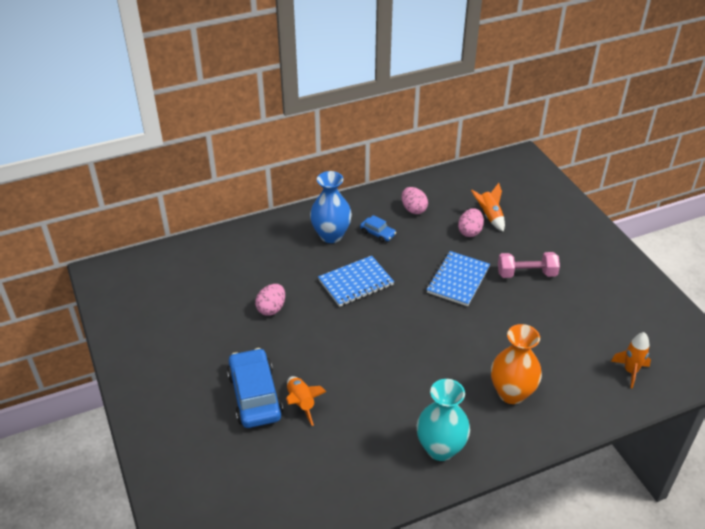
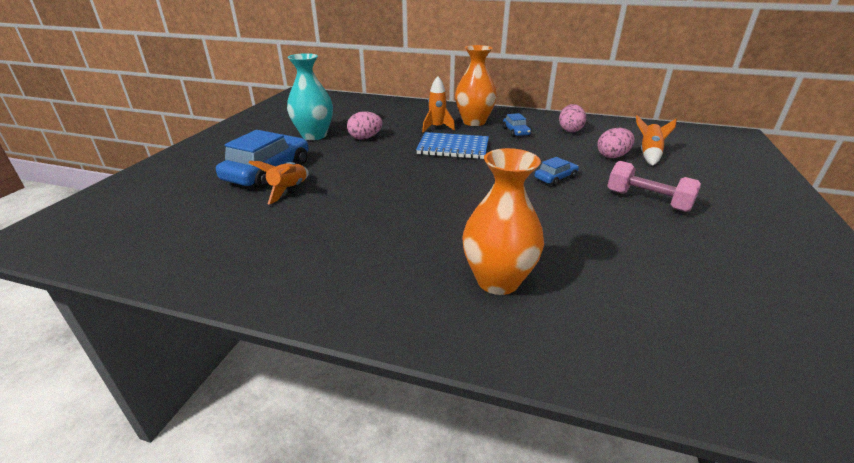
camera: 40 degrees right, 10 degrees down
(331, 235) = (474, 122): blue vase -> orange vase
(440, 448) = (343, 282): turquoise vase -> turquoise vase (314, 135)
(458, 280) = (555, 178): blue notebook -> blue car
(630, 371) = (724, 351): orange rocket -> orange rocket (437, 128)

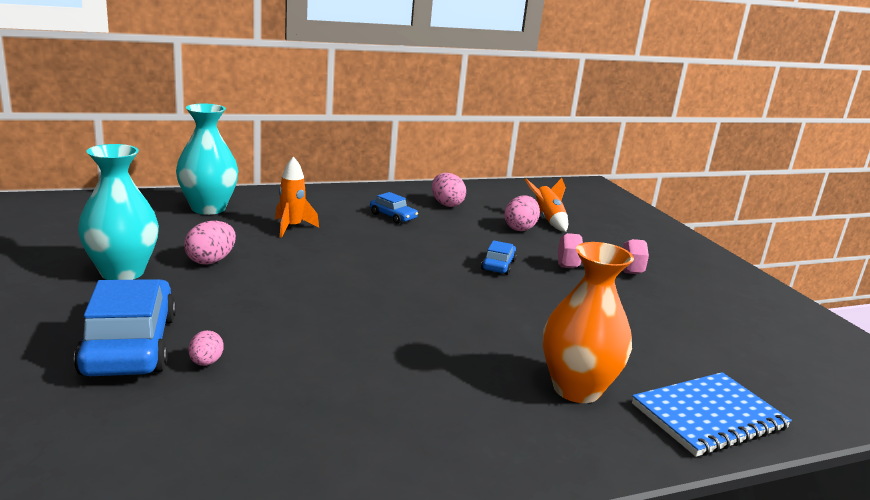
camera: 40 degrees left, 10 degrees down
(289, 190) = (206, 362): orange rocket -> pink egg
(403, 110) = (208, 208): none -> turquoise vase
(453, 148) = (348, 252): blue notebook -> blue notebook (709, 417)
(474, 122) = (328, 211): orange vase -> none

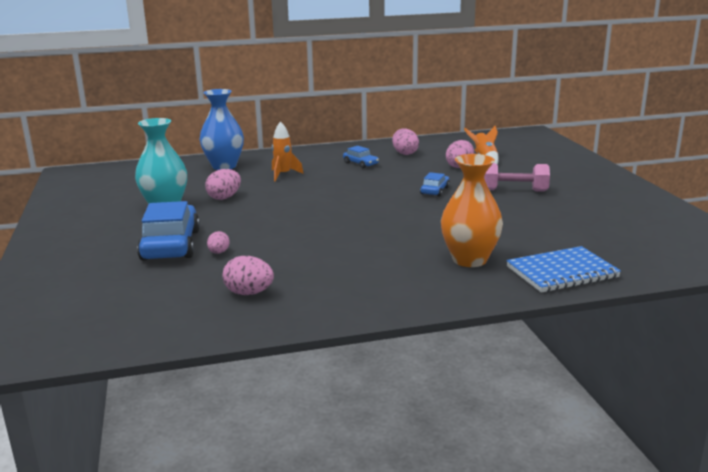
camera: 10 degrees right, 0 degrees up
(208, 208) = (224, 166): turquoise vase -> blue vase
(258, 449) = (249, 293): none -> pink egg

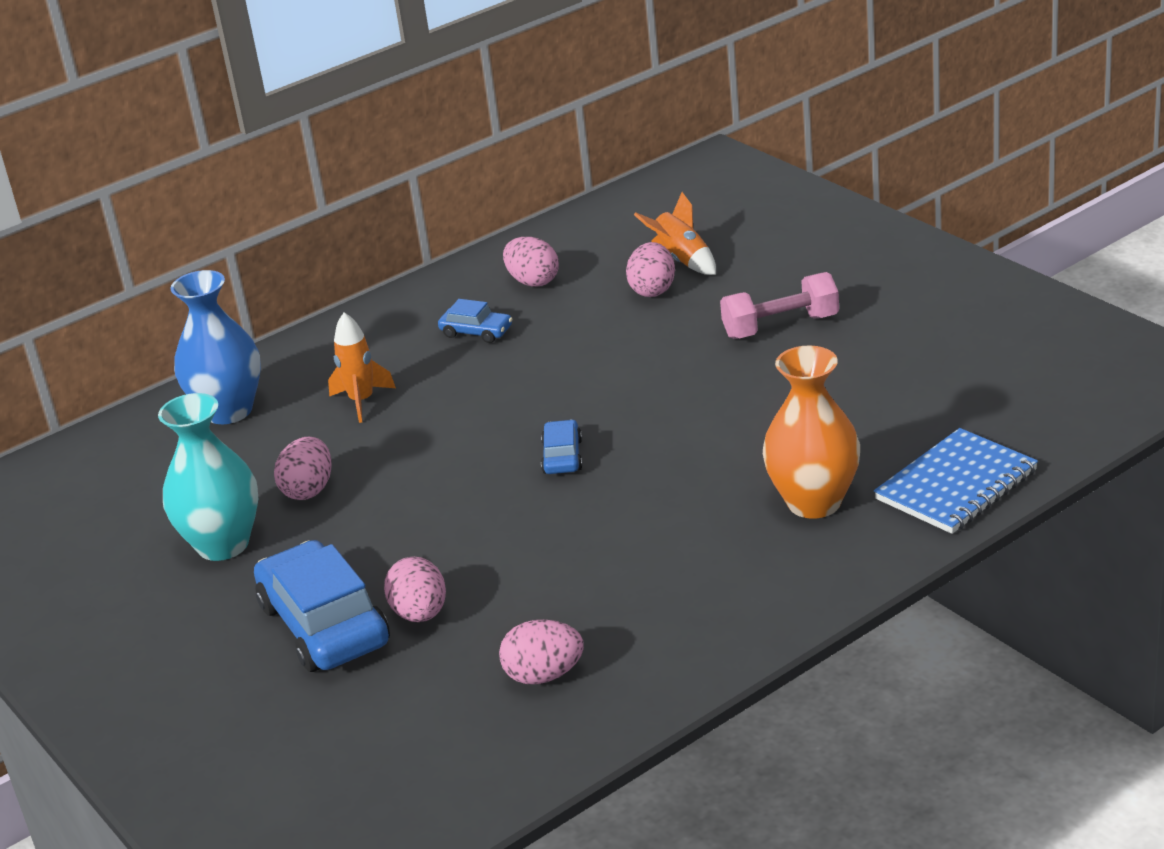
camera: 20 degrees left, 10 degrees up
(219, 252) = (420, 614): pink egg -> pink egg, size x1.62
(435, 191) = (655, 365): blue car -> blue car (562, 456)

